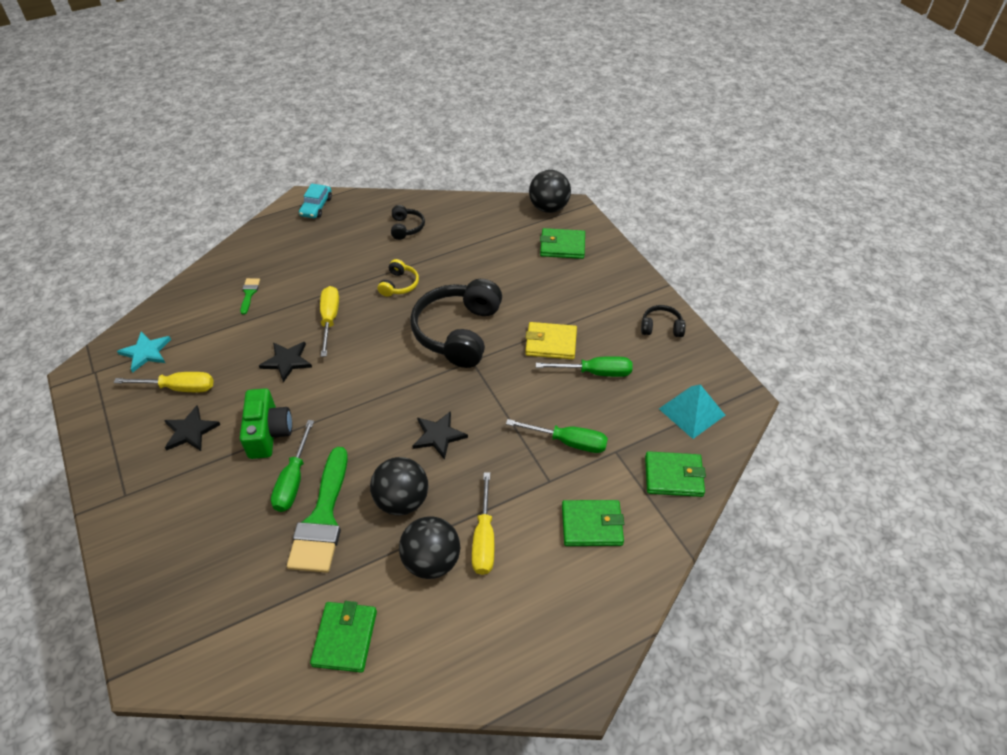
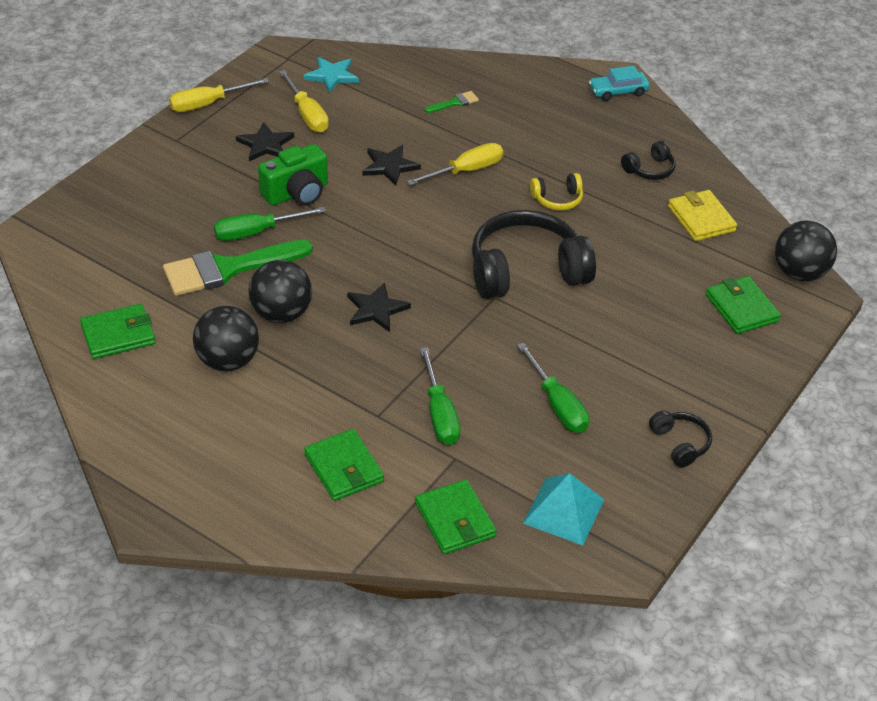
camera: 60 degrees right, 5 degrees down
(484, 539) = (275, 389): yellow screwdriver -> yellow screwdriver (208, 104)
(551, 343) = (572, 351): yellow wallet -> yellow wallet (701, 219)

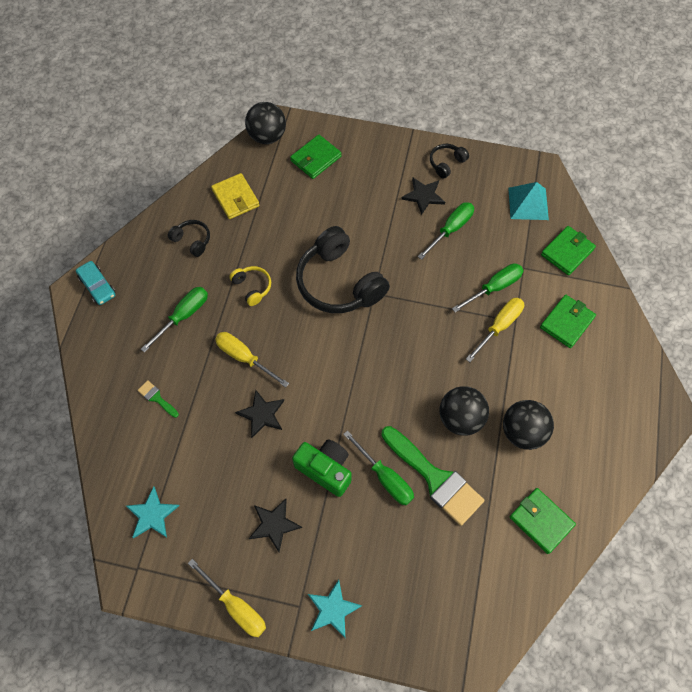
camera: 110 degrees left, 20 degrees up
(156, 159) = (333, 609): none -> turquoise star
(307, 115) = (218, 509): yellow screwdriver -> yellow screwdriver (499, 326)
(376, 309) = (424, 359): black star -> black star (423, 196)
(546, 141) = (183, 316): none -> green screwdriver
(701, 219) = (235, 198): yellow wallet -> yellow wallet turned 75 degrees counterclockwise

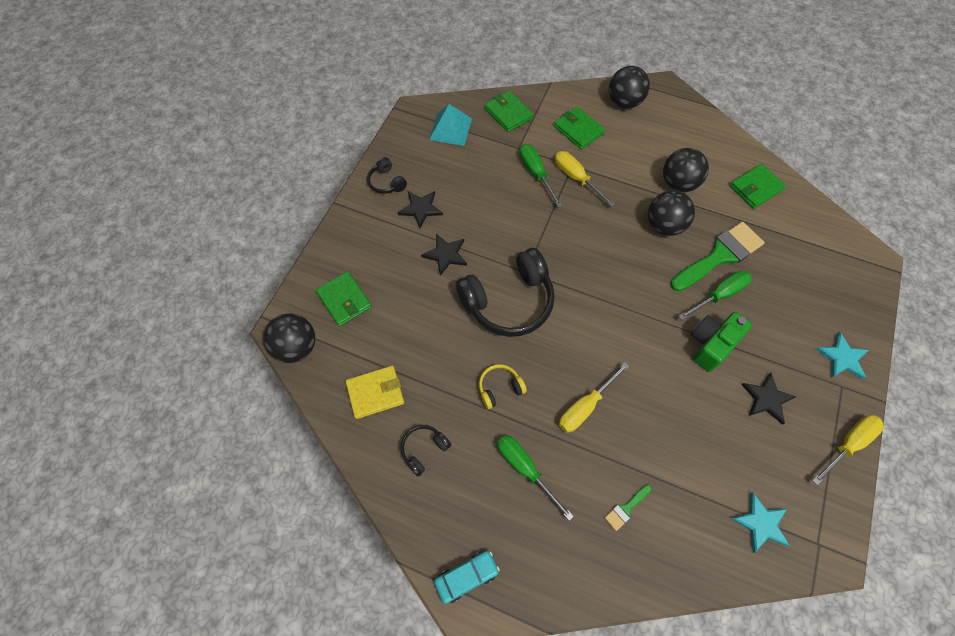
camera: 80 degrees left, 0 degrees up
(262, 414) = (651, 396): black star -> black star (445, 254)
(450, 229) = (465, 194): green screwdriver -> none
(625, 367) = (624, 102): none -> black ball

